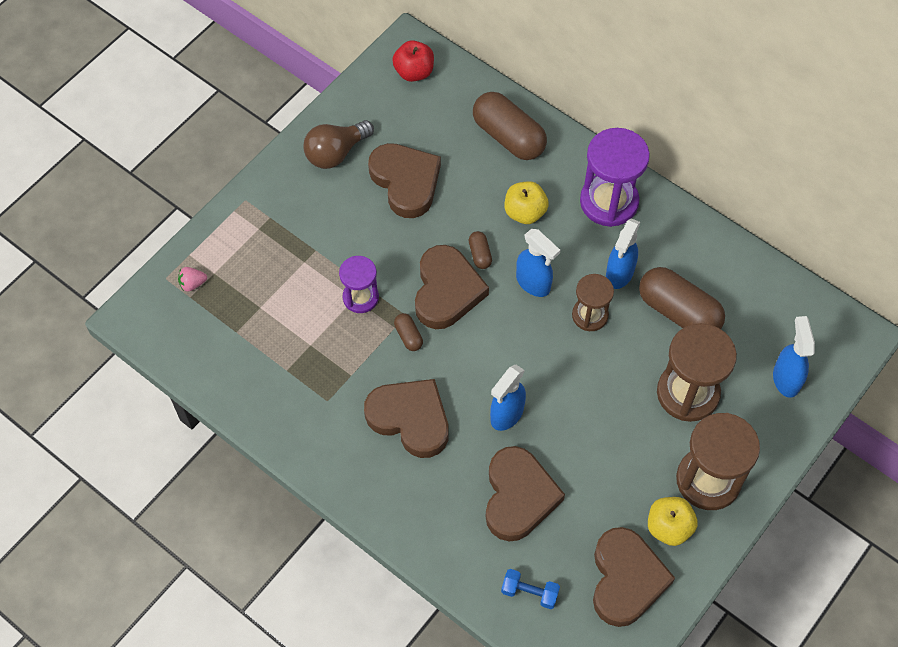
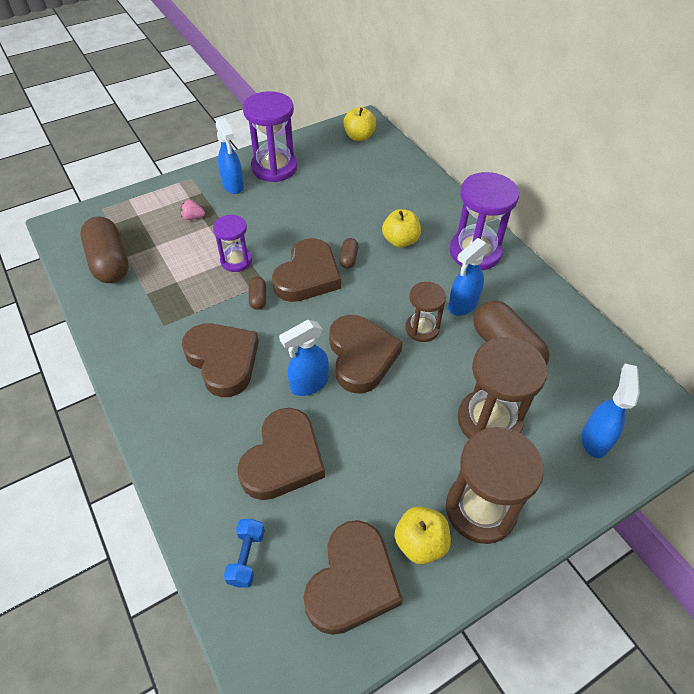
camera: 20 degrees right, 10 degrees down
(192, 284) = (117, 217): pink strawberry -> pink strawberry (193, 217)
(336, 153) = (274, 167): brown light bulb -> purple hourglass
(406, 182) = (316, 197): brown heart -> brown heart (361, 356)
(414, 72) = (359, 136): red apple -> yellow apple
(508, 137) = (411, 190): brown capsule -> brown capsule (109, 262)
(529, 592) = (246, 557): blue dumbbell -> blue dumbbell turned 60 degrees clockwise
(533, 283) = (383, 291): blue spray bottle -> blue spray bottle (233, 186)

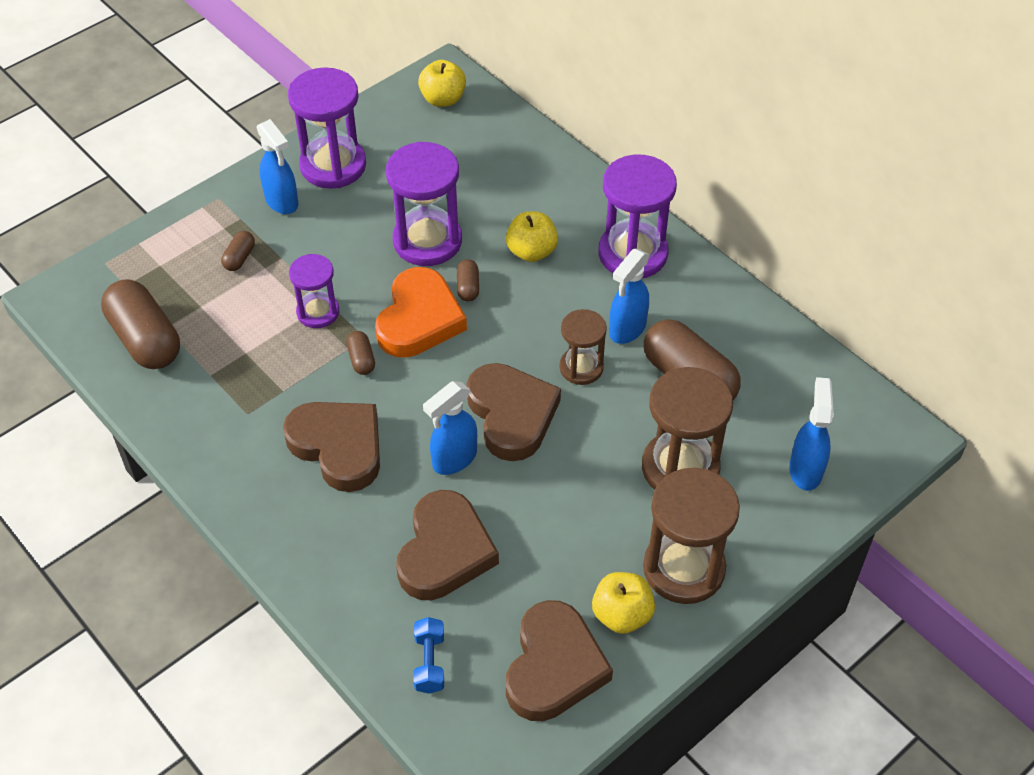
camera: 10 degrees left, 0 degrees up
(193, 217) = (239, 258): pink strawberry -> brown capsule
(308, 276) = (419, 319): brown heart -> orange heart
(327, 224) = (427, 241): none -> purple hourglass

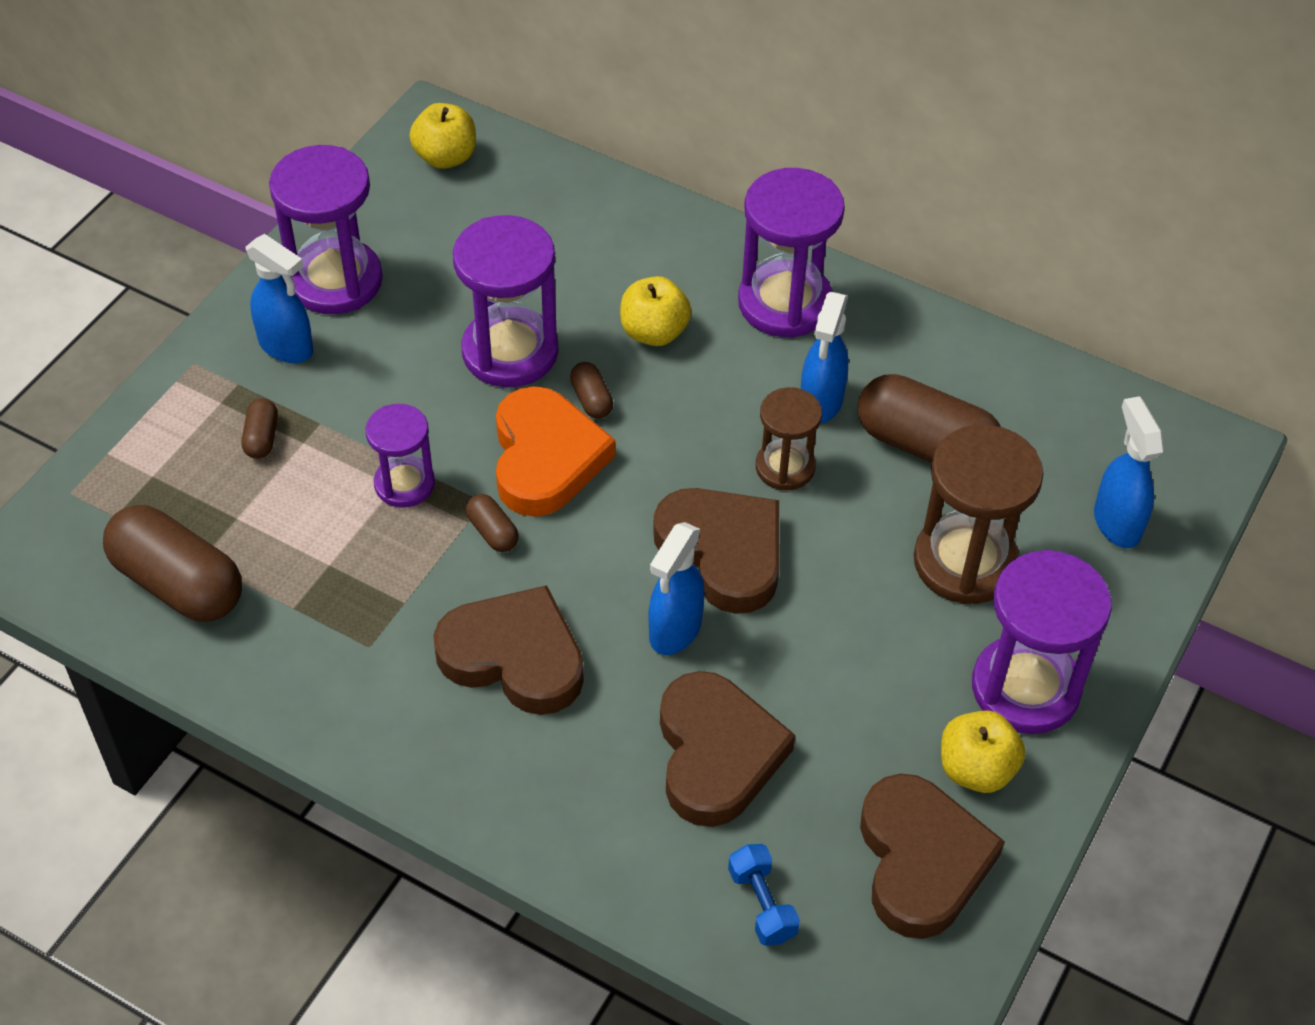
camera: 20 degrees left, 0 degrees up
(684, 568) = (1025, 688): brown hourglass -> purple hourglass

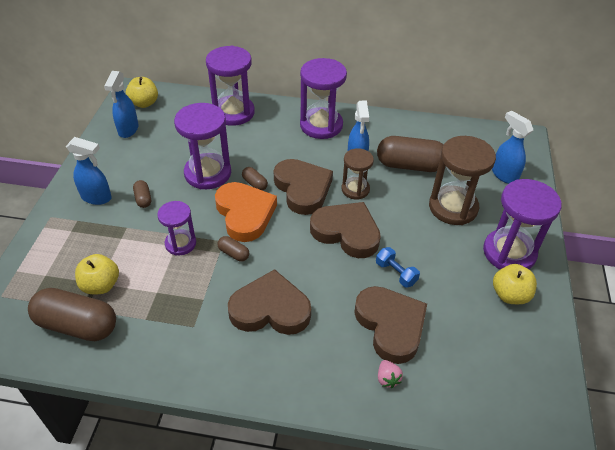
camera: 20 degrees left, 5 degrees down
(262, 438) = (98, 242): brown capsule -> brown capsule (143, 199)
(335, 281) = (111, 164): purple hourglass -> purple hourglass (233, 112)
(654, 332) = (270, 150): yellow apple -> yellow apple (101, 285)
(663, 843) = (387, 379): none -> pink strawberry
(674, 631) = (342, 274): blue spray bottle -> blue spray bottle (128, 130)
(762, 904) = (450, 393): blue dumbbell -> blue dumbbell (396, 273)
(921, 861) = (511, 345): brown heart -> brown heart (302, 189)

